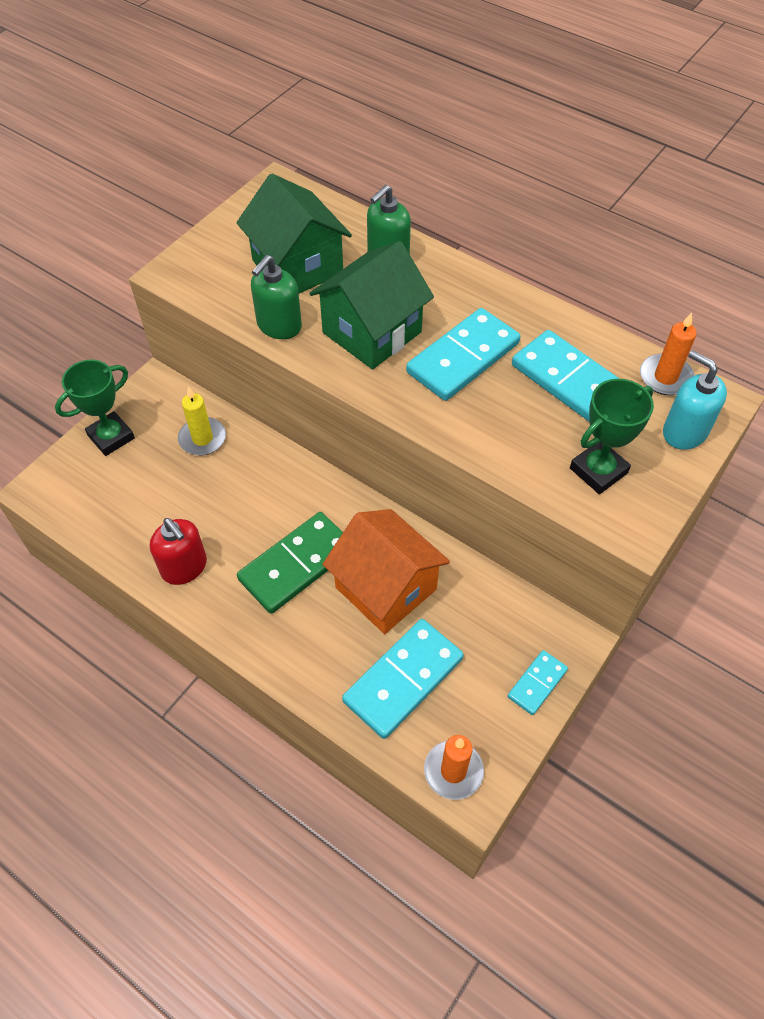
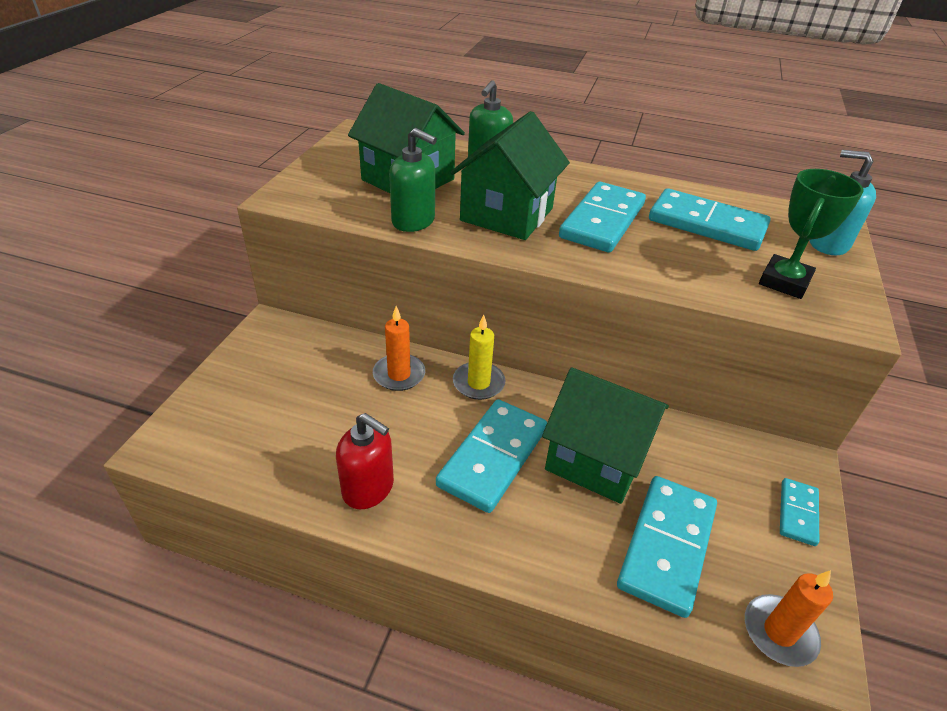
camera: 20 degrees left, 15 degrees down
(111, 437) = (236, 378): green trophy -> none
(202, 438) = (339, 362): yellow candle -> yellow candle (478, 383)
(279, 326) = (413, 221): green soap dispenser -> green soap dispenser turned 75 degrees counterclockwise
(297, 565) = (493, 457): green domino -> turquoise domino
(386, 588) = (596, 458): orange house -> green house
(665, 377) = (779, 211): orange candle -> orange candle (399, 374)

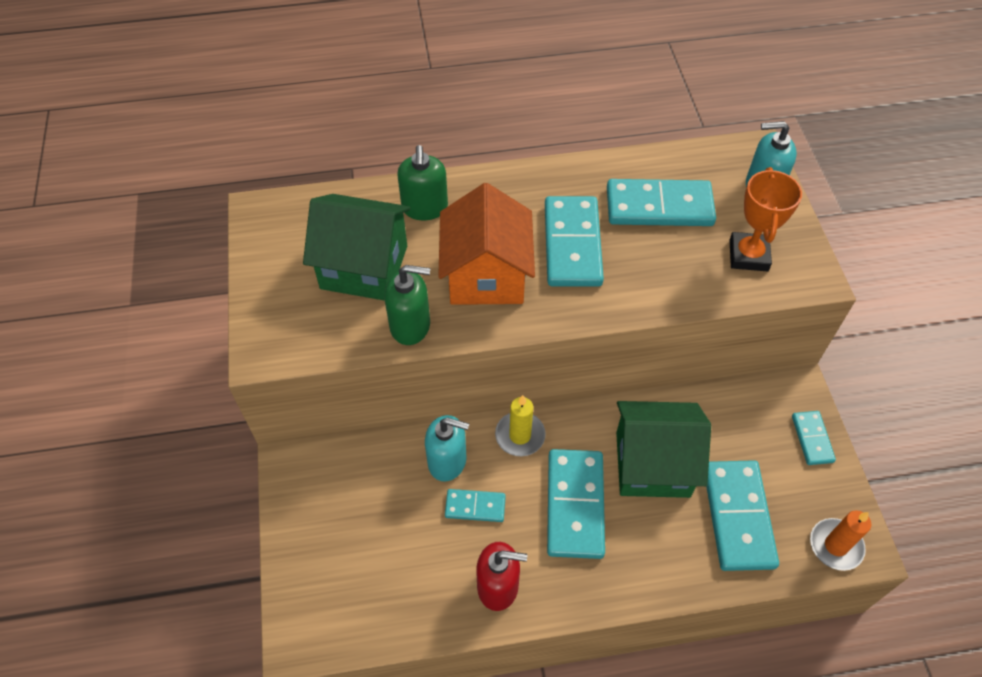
camera: 25 degrees left, 15 degrees up
(397, 417) = (475, 506): none -> turquoise domino
(399, 374) = (447, 461): orange candle -> turquoise soap dispenser
(507, 214) = (486, 275): green house -> orange house
(784, 282) = (748, 255): green trophy -> orange trophy

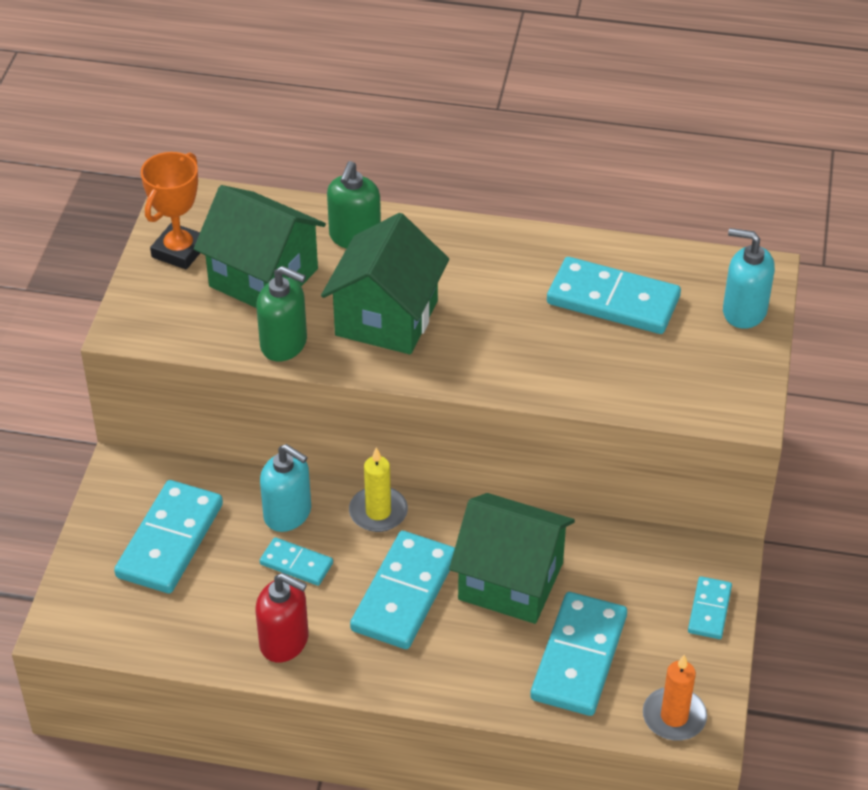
camera: 20 degrees right, 10 degrees down
(486, 275) = (386, 318): orange house -> green house
(572, 244) = (495, 313): turquoise domino -> turquoise domino (170, 540)
(748, 255) = (685, 373): orange trophy -> orange trophy (179, 251)

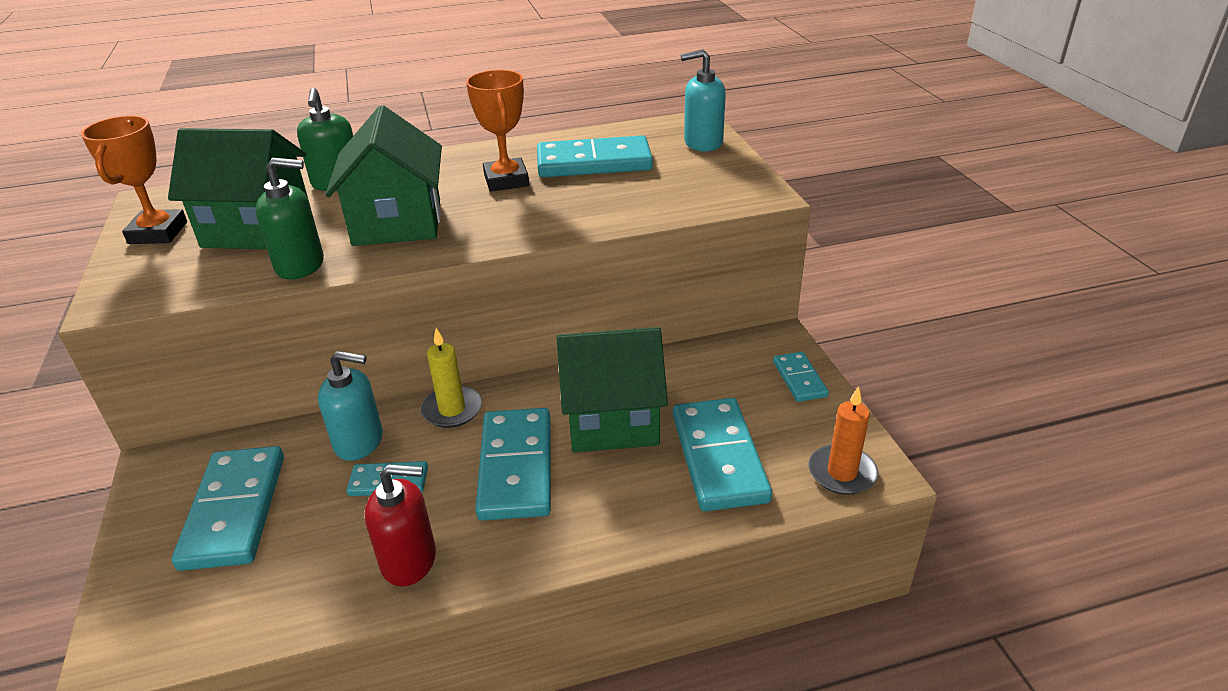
camera: 25 degrees left, 10 degrees down
(513, 295) = (506, 180): none -> orange trophy

